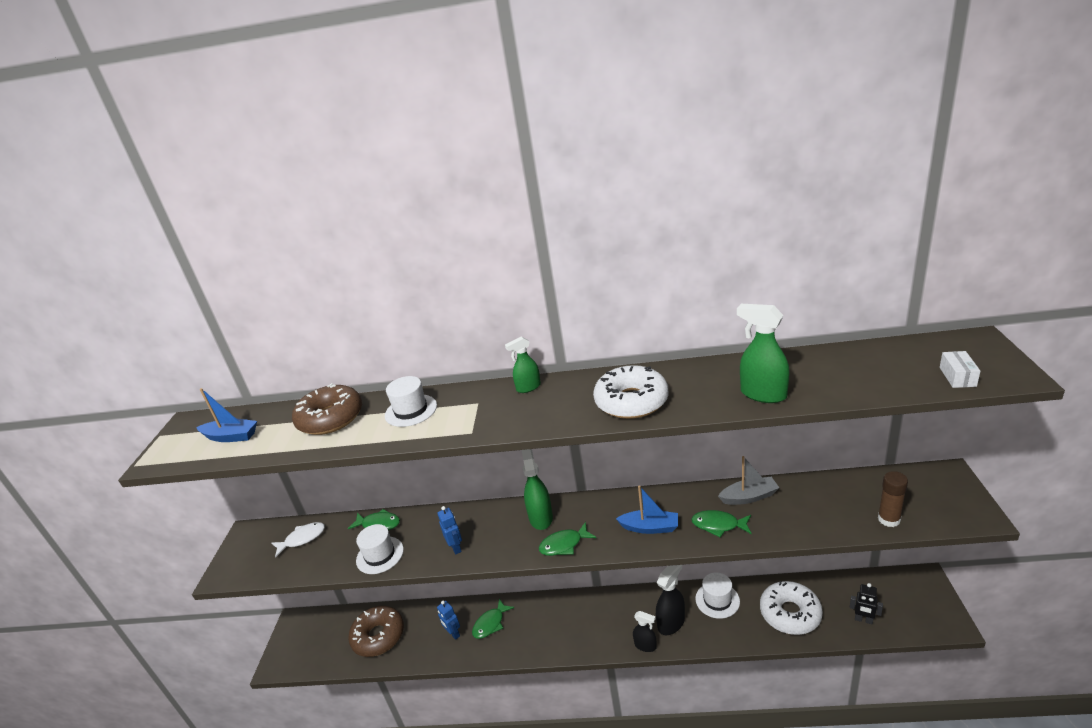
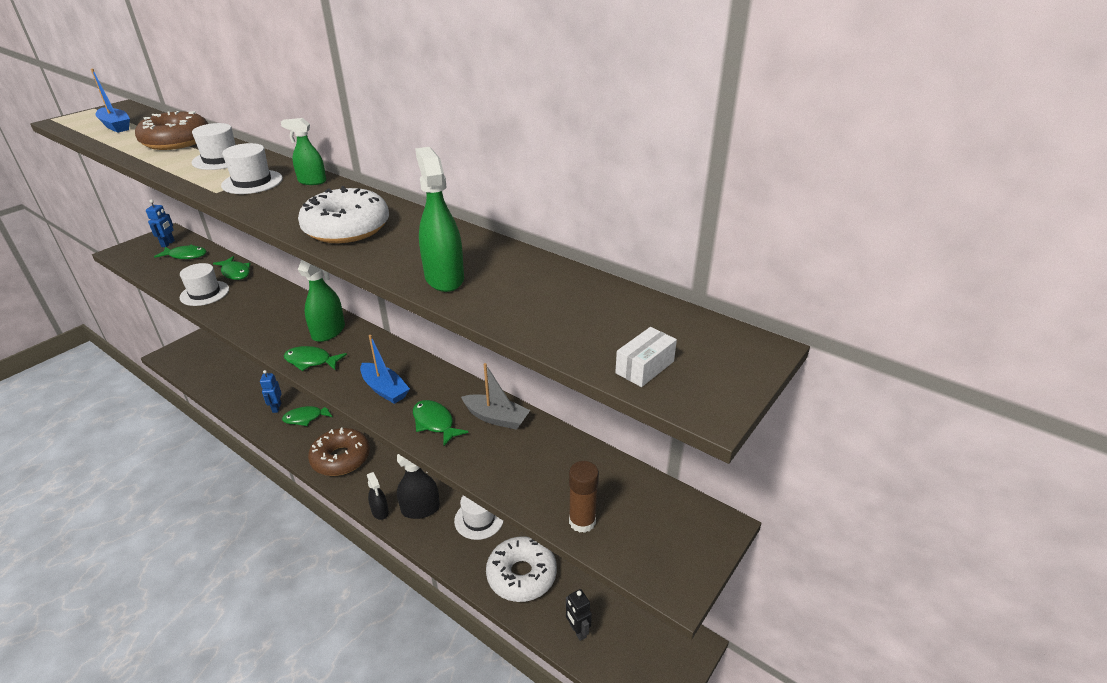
camera: 30 degrees right, 5 degrees up
(302, 539) = (186, 255): white fish -> green fish
(378, 636) = (235, 377): brown donut -> brown donut (341, 458)
(456, 547) = (249, 317): blue robot -> blue robot (168, 244)
(482, 411) = (252, 182): none -> white hat

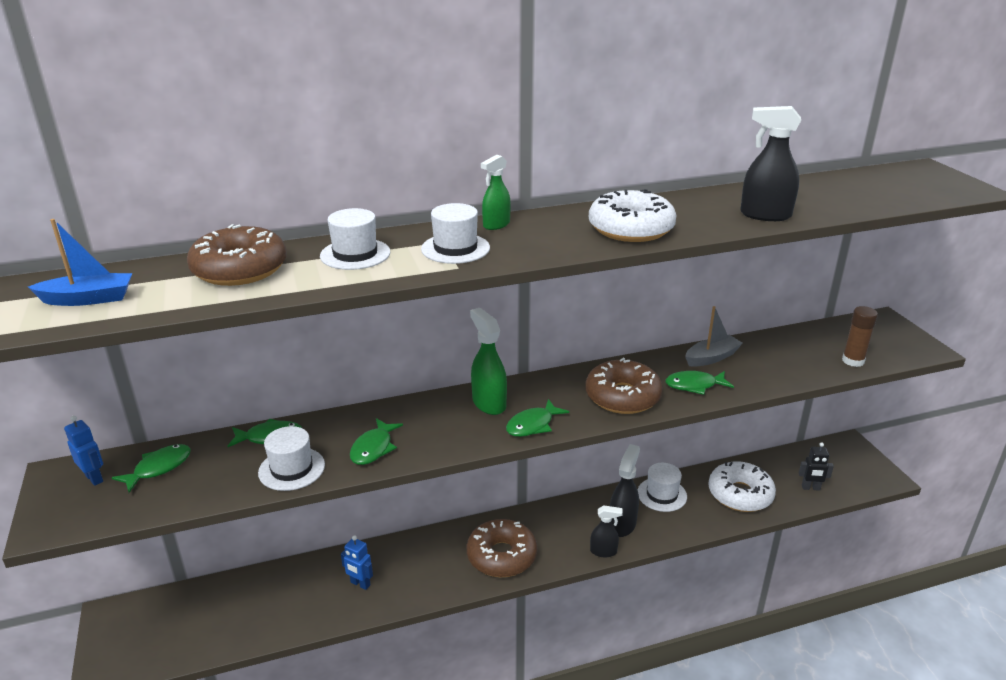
camera: 55 degrees left, 5 degrees down
(306, 418) = (405, 564): green fish -> green fish (373, 448)
(385, 389) = (622, 396): blue boat -> brown donut
(444, 278) = (765, 215): green spray bottle -> black spray bottle
(645, 367) = (930, 193): white box -> none

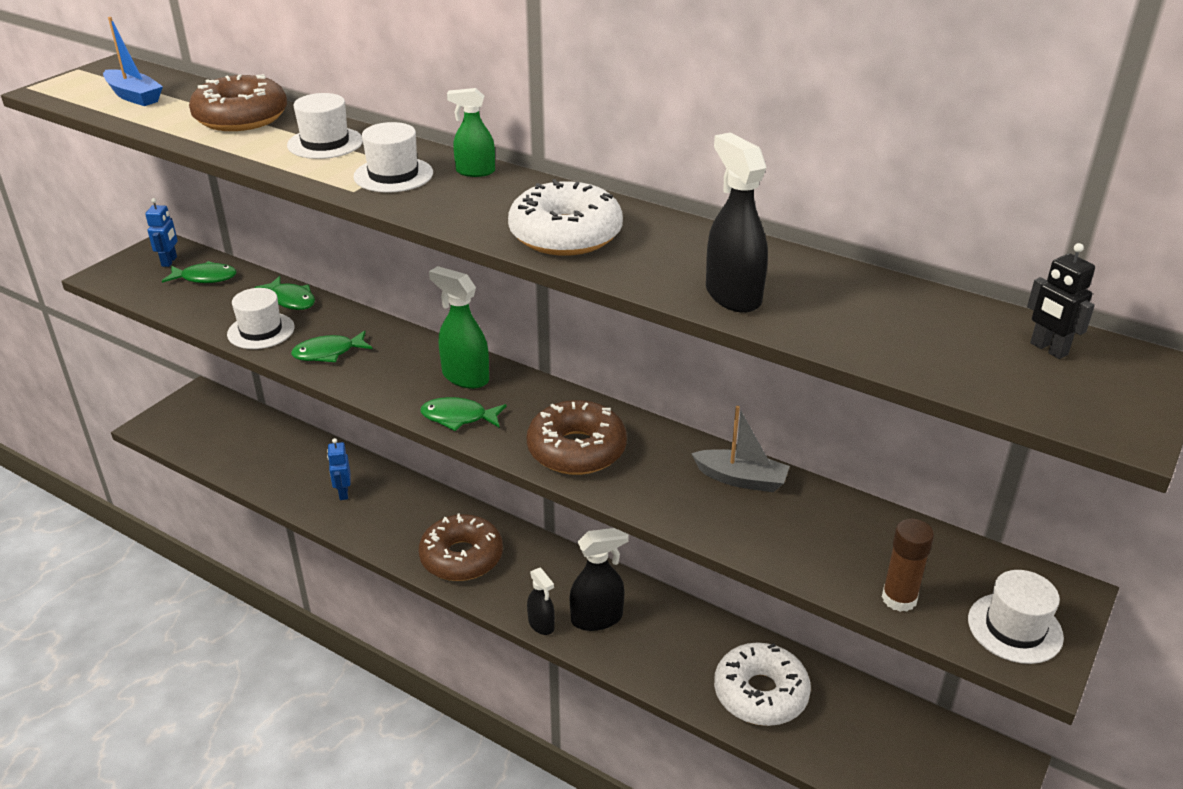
camera: 50 degrees right, 5 degrees up
(489, 403) = (465, 377): green spray bottle -> green spray bottle turned 75 degrees counterclockwise
(662, 494) = (681, 626): white hat -> white hat (1015, 628)
(694, 385) = (662, 489): green fish -> none
(810, 488) = (854, 757): black robot -> black robot (1048, 349)

